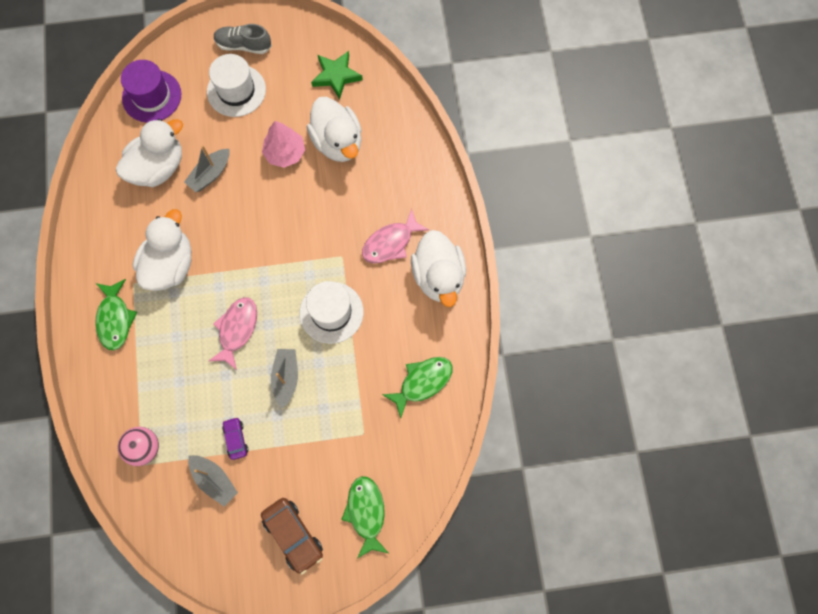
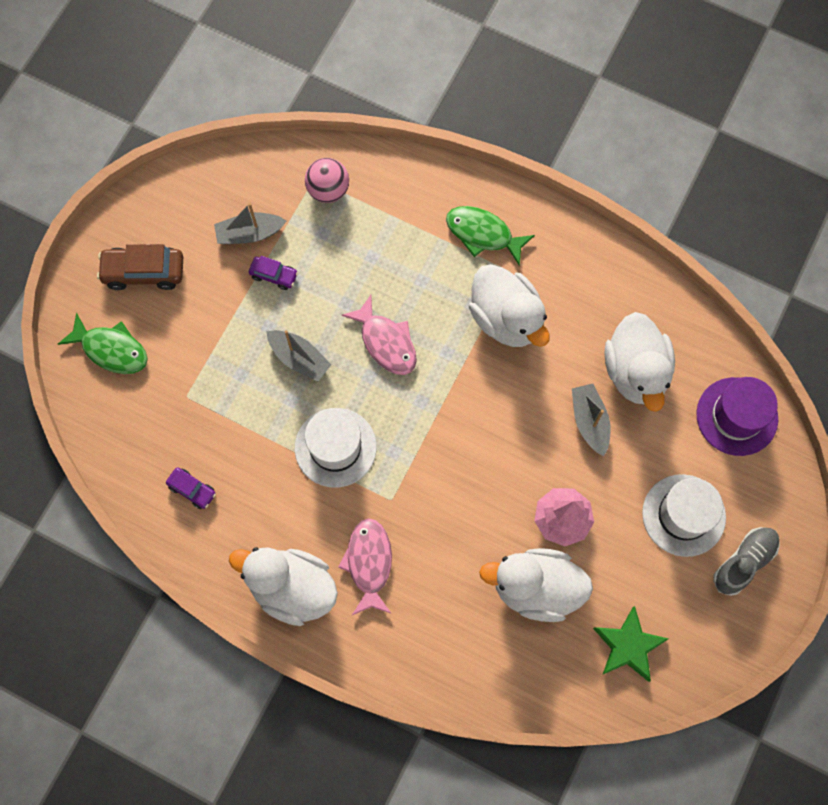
camera: 125 degrees right, 0 degrees up
(422, 382) = (192, 490): green fish -> purple car

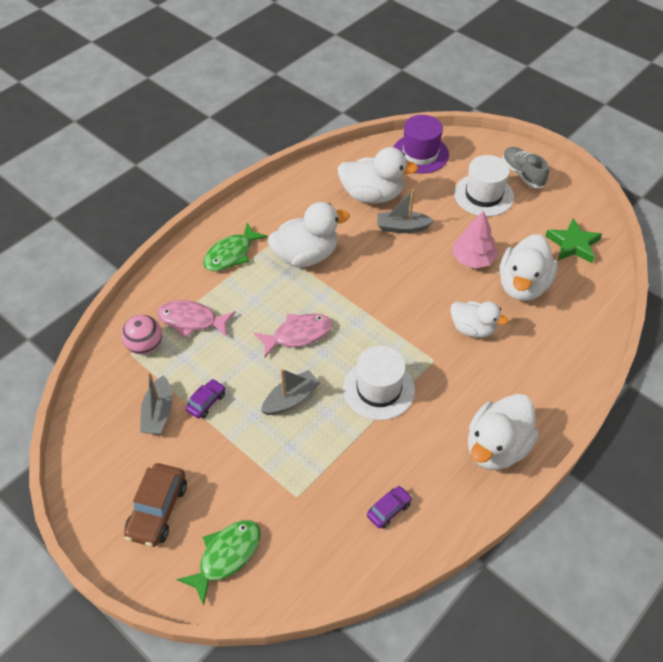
camera: 75 degrees left, 20 degrees down
(369, 563) = (484, 386): pink fish -> pink fish (192, 320)
(449, 537) = (472, 329): none -> white duck

